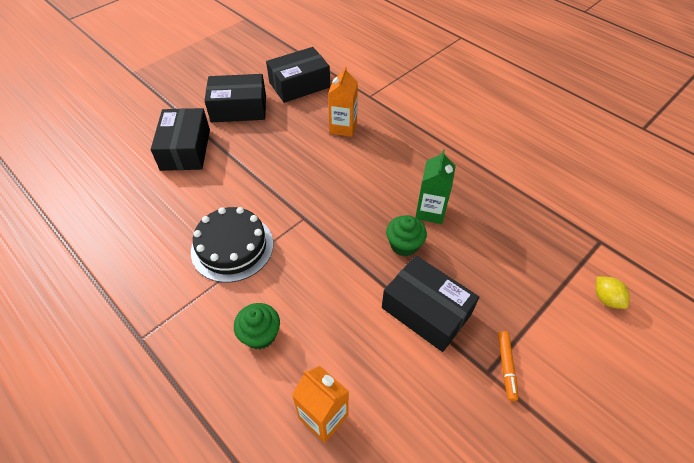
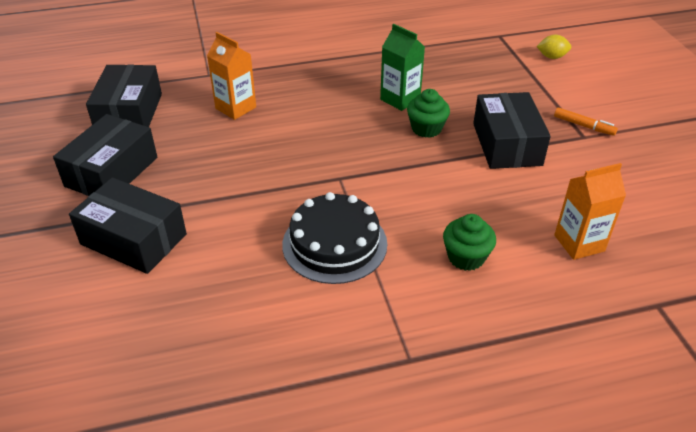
camera: 60 degrees left, 10 degrees down
(426, 311) = (506, 144): black box -> black box turned 75 degrees counterclockwise

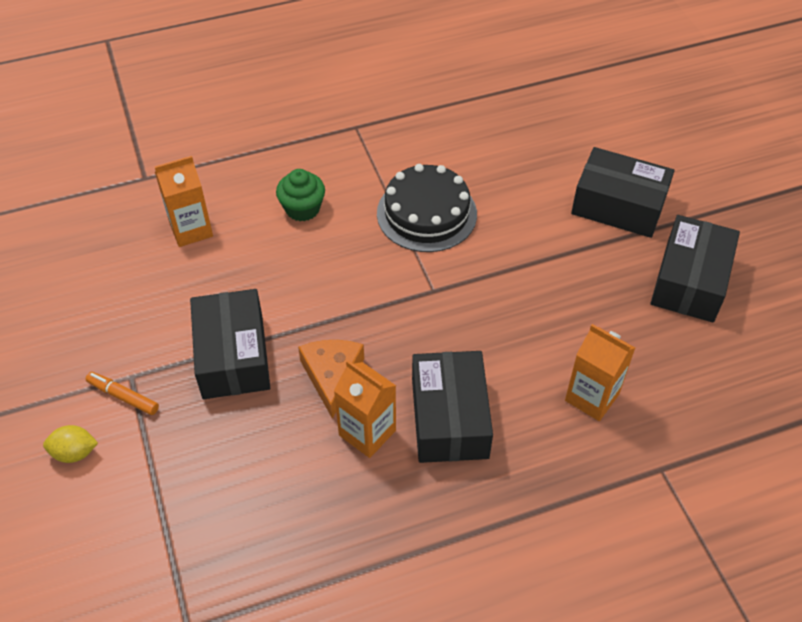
camera: 175 degrees right, 10 degrees up
(129, 113) = (728, 376): black box -> black box (449, 418)
(400, 99) = (367, 433): green carton -> orange carton
(426, 128) = (332, 376): green cupcake -> orange cheese
(552, 57) = (113, 563): yellow lemon -> yellow lemon (75, 453)

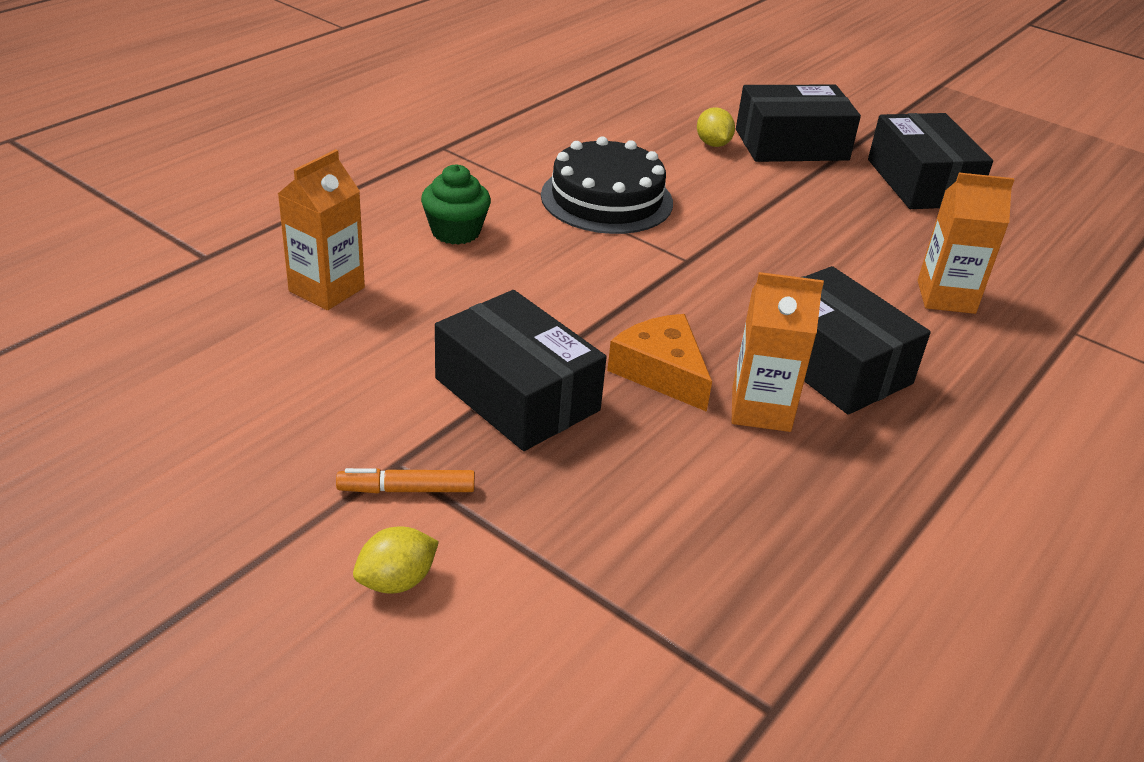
camera: 35 degrees left, 15 degrees down
(554, 185) = (713, 144): none -> yellow lemon

